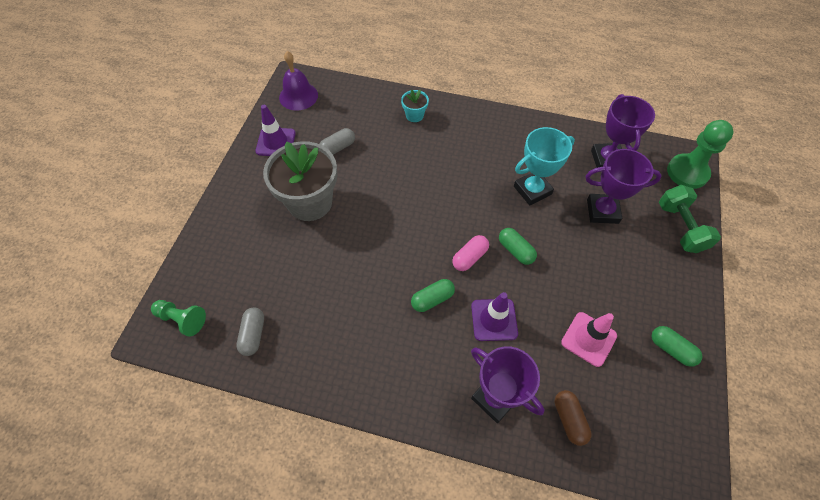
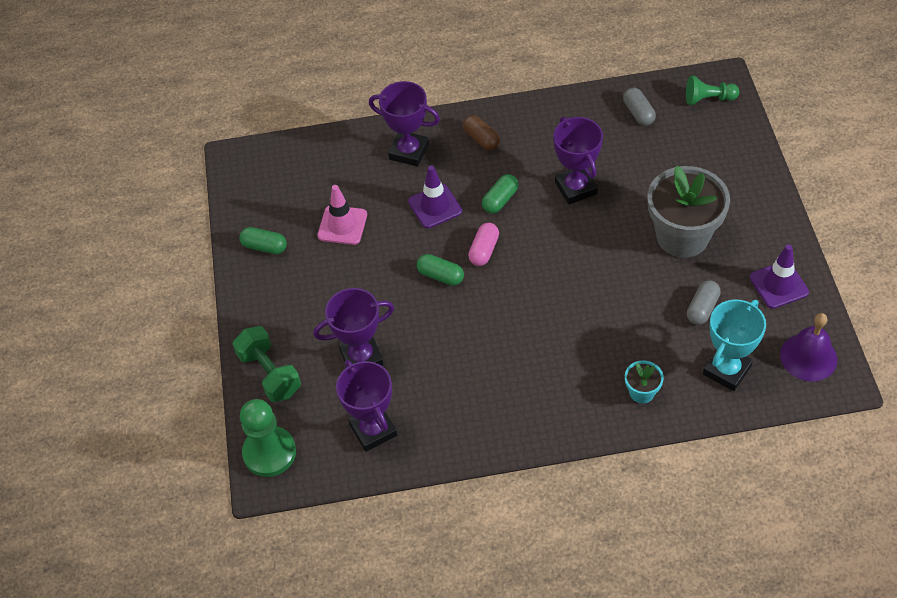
camera: 160 degrees right, 5 degrees down
(361, 281) = (576, 188): none -> purple trophy
(532, 190) = (449, 350): turquoise trophy -> turquoise trophy (726, 370)
(569, 419) = (343, 161): brown capsule -> brown capsule (481, 139)

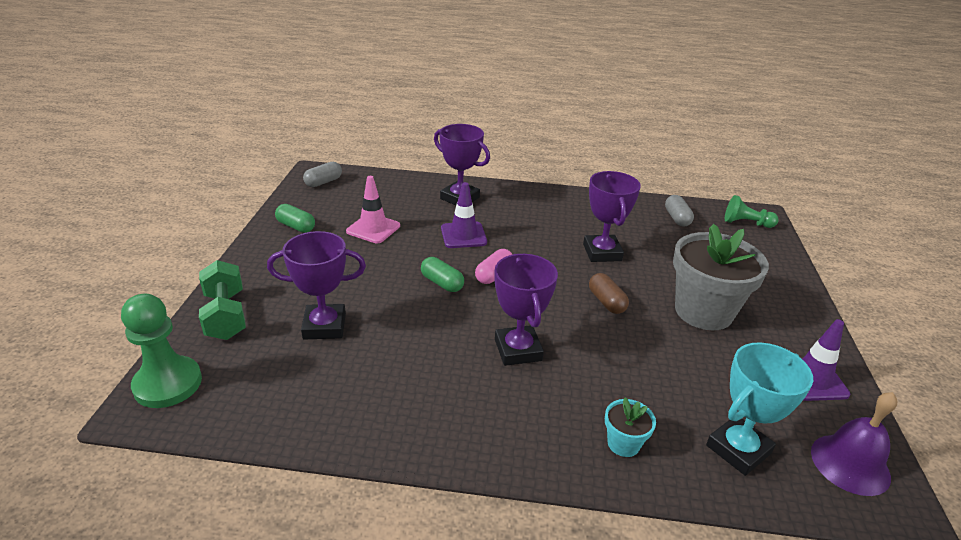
camera: 10 degrees right, 20 degrees down
(373, 430) = (292, 394): purple trophy -> purple trophy (518, 350)
(481, 139) = (527, 204): brown capsule -> brown capsule (606, 302)
(500, 200) = (526, 244): green capsule -> none
(702, 308) = (716, 379): grey capsule -> grey capsule (323, 182)

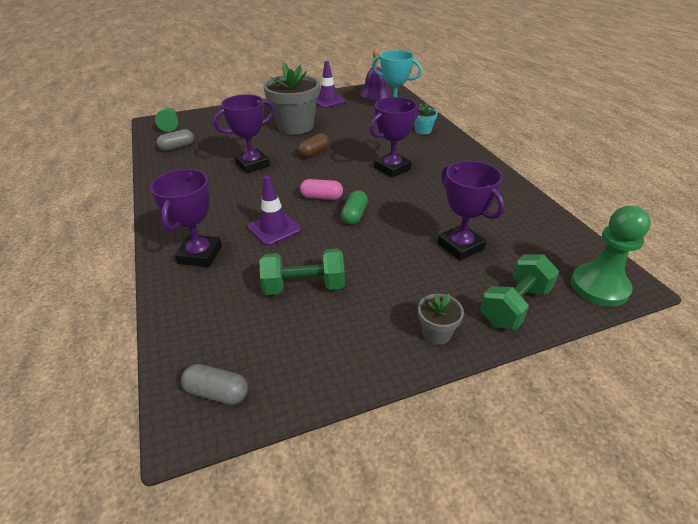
camera: 115 degrees left, 5 degrees up
(258, 265) = (436, 333): none -> grey flower pot
(296, 226) = (346, 349): green capsule -> none
(373, 229) = (304, 286): pink traffic cone -> green dumbbell

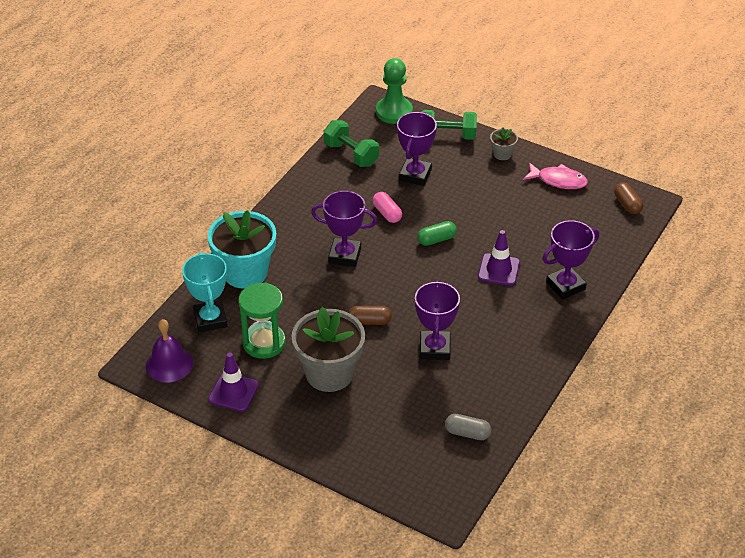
camera: 130 degrees left, 5 degrees up
(170, 125) = (435, 487): green pawn -> none
(217, 392) = (627, 204): grey capsule -> brown capsule
(252, 164) = (434, 348): purple trophy -> purple trophy turned 75 degrees clockwise
(304, 286) = (531, 220): green dumbbell -> green dumbbell (351, 154)
(322, 197) = (434, 270): pink capsule -> pink capsule (387, 213)
(335, 353) = (558, 180): none -> pink fish
(351, 118) = (264, 343): none -> green hourglass
(423, 131) = (245, 272): turquoise flower pot -> turquoise flower pot, size x2.23

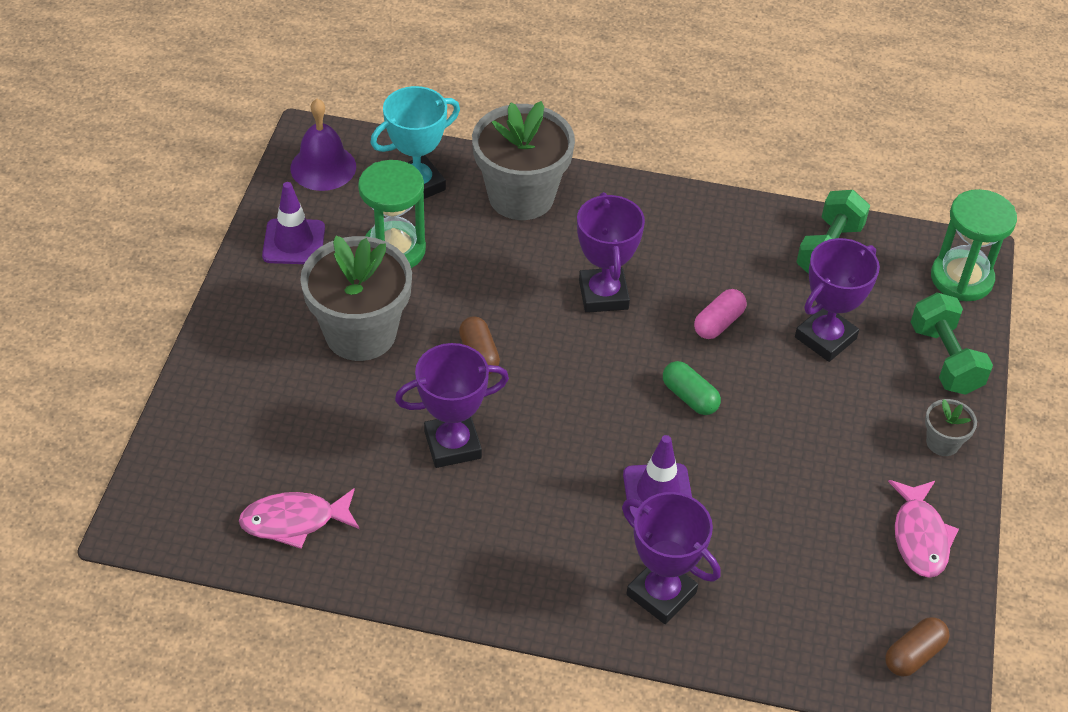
camera: 70 degrees right, 5 degrees up
(245, 272) = (521, 196): turquoise flower pot -> grey flower pot
(394, 112) = (961, 278): green pawn -> green hourglass
(415, 175) = (825, 338): purple trophy -> purple trophy turned 45 degrees counterclockwise
(467, 433) = (294, 521): grey capsule -> pink fish

